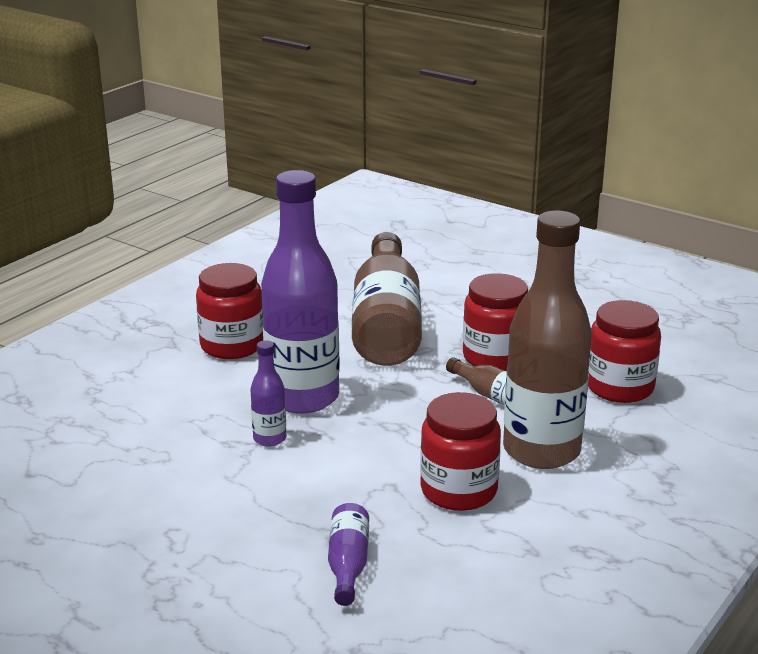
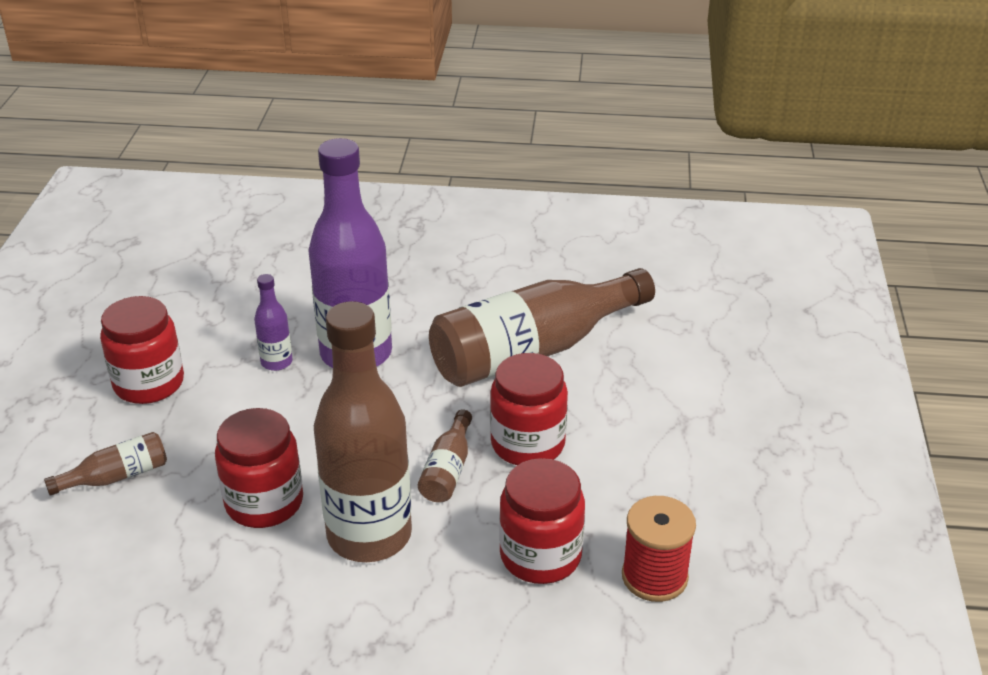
camera: 60 degrees right, 10 degrees up
(232, 345) = (413, 281): red jar -> red jar (149, 383)
(348, 564) = (116, 476): purple bottle -> brown bottle
(671, 353) = (654, 576): none -> red spool

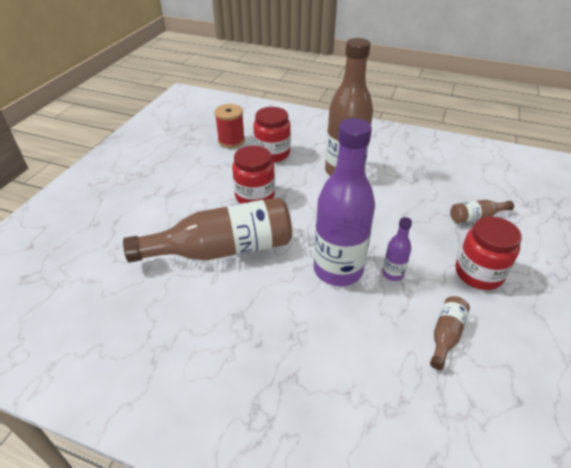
camera: 165 degrees left, 5 degrees up
(264, 502) = (394, 192): red jar -> none
(448, 470) = (300, 191): brown bottle -> brown bottle (445, 335)

